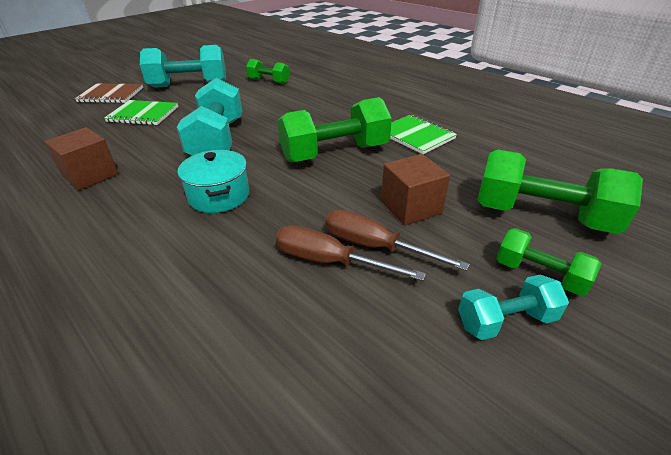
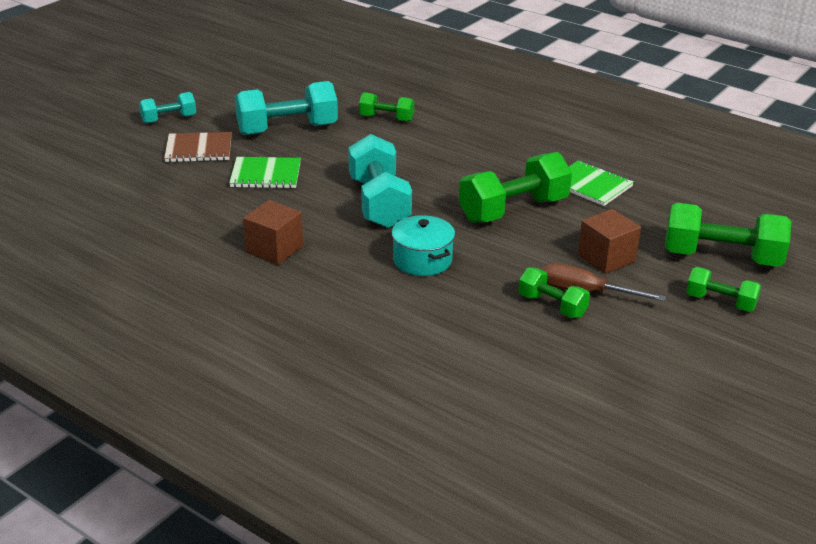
camera: 10 degrees left, 5 degrees down
(329, 261) = (552, 306): brown screwdriver -> green dumbbell
(506, 321) = (697, 333): turquoise dumbbell -> turquoise dumbbell (169, 119)

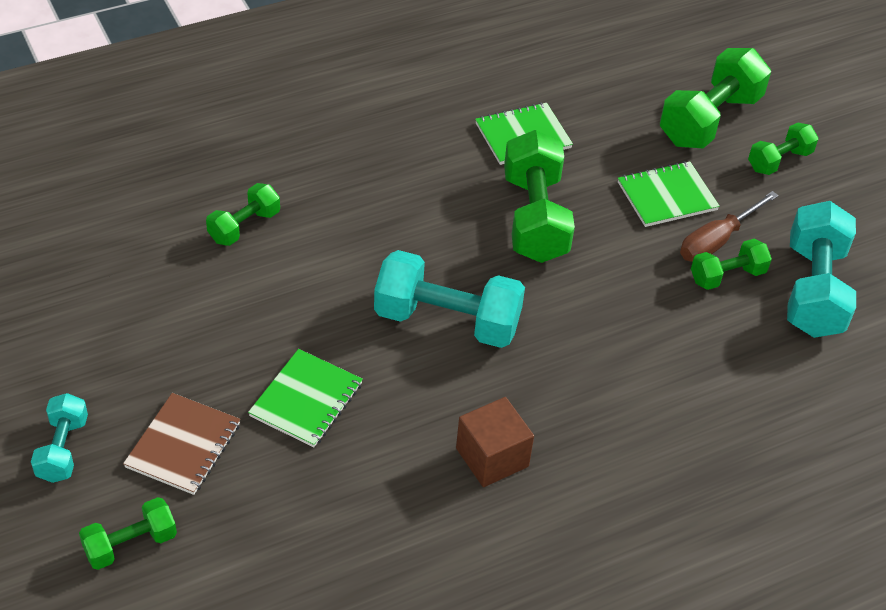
camera: 65 degrees left, 15 degrees up
(117, 155) = (130, 544): none -> green dumbbell
(287, 129) = (198, 332): turquoise dumbbell -> turquoise dumbbell (813, 290)
(422, 260) = (591, 336): turquoise pot -> none
(606, 258) = (667, 196): brown cube -> green notebook

